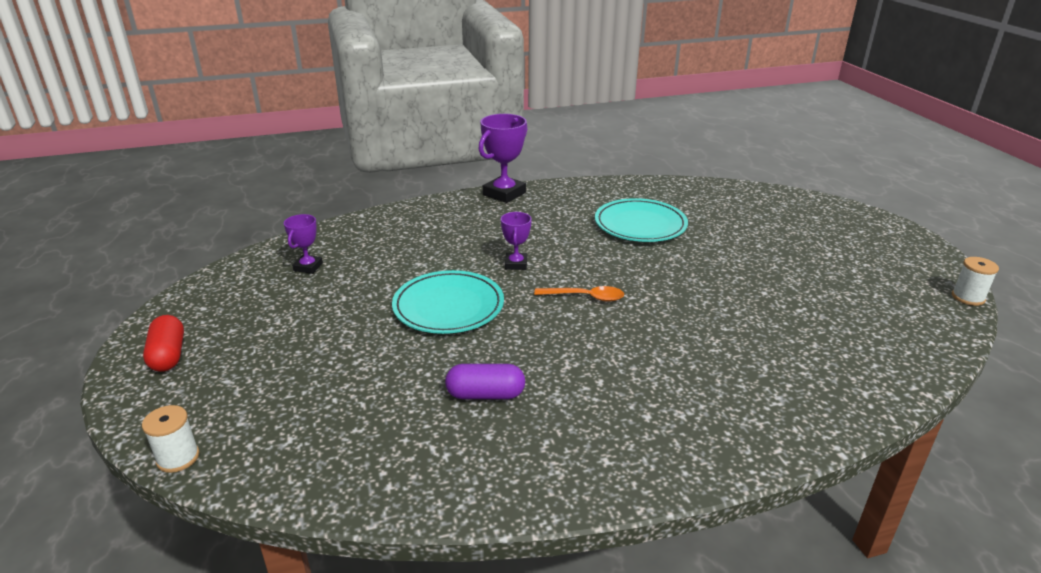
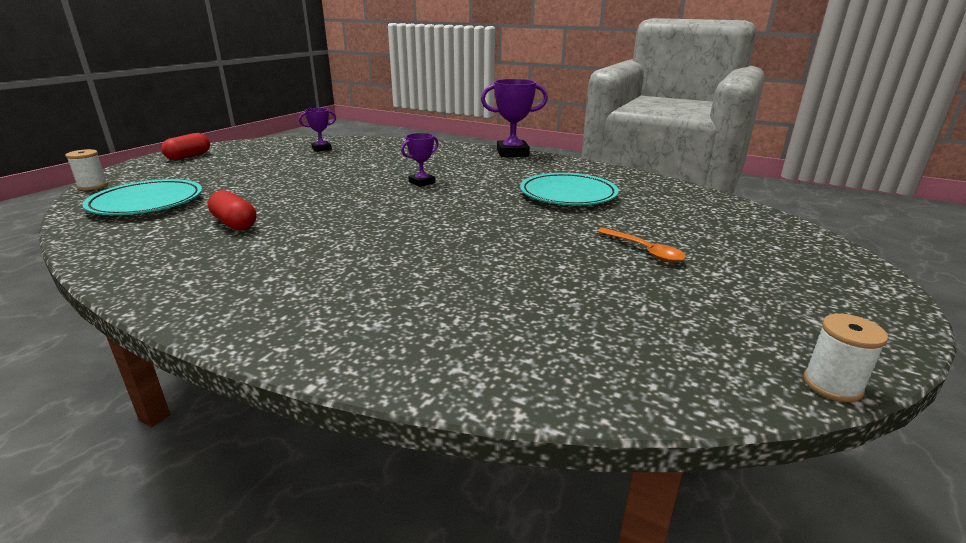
camera: 45 degrees right, 5 degrees down
(448, 306) = (332, 185): turquoise plate -> turquoise plate (147, 203)
(485, 394) = (235, 224): purple capsule -> red capsule
(585, 297) = (415, 211): orange spoon -> orange spoon (644, 251)

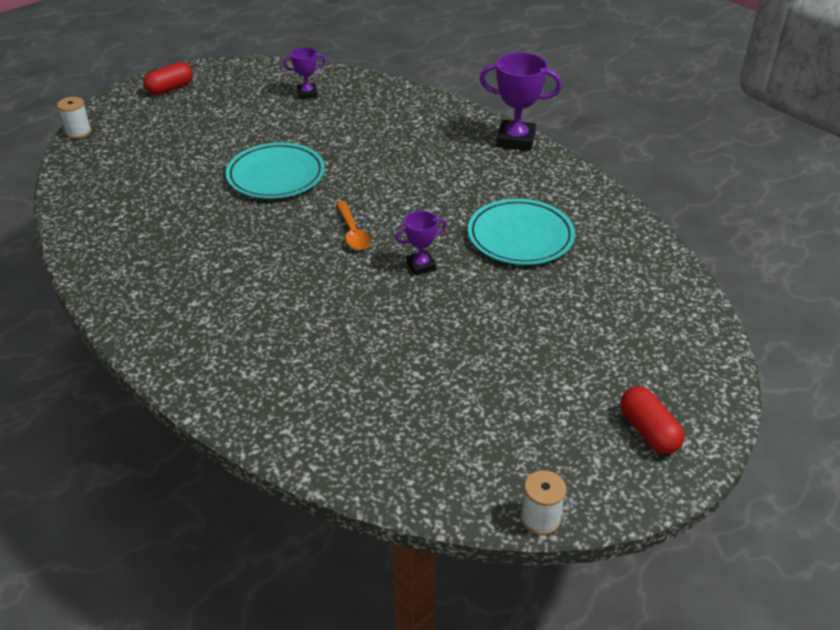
camera: 20 degrees right, 15 degrees up
(147, 203) = (120, 171): turquoise plate -> turquoise plate (276, 175)
(235, 224) = (185, 221): red capsule -> red capsule (648, 431)
(422, 182) = (381, 184): purple trophy -> purple trophy (421, 266)
(644, 251) = (526, 342): orange spoon -> orange spoon (352, 232)

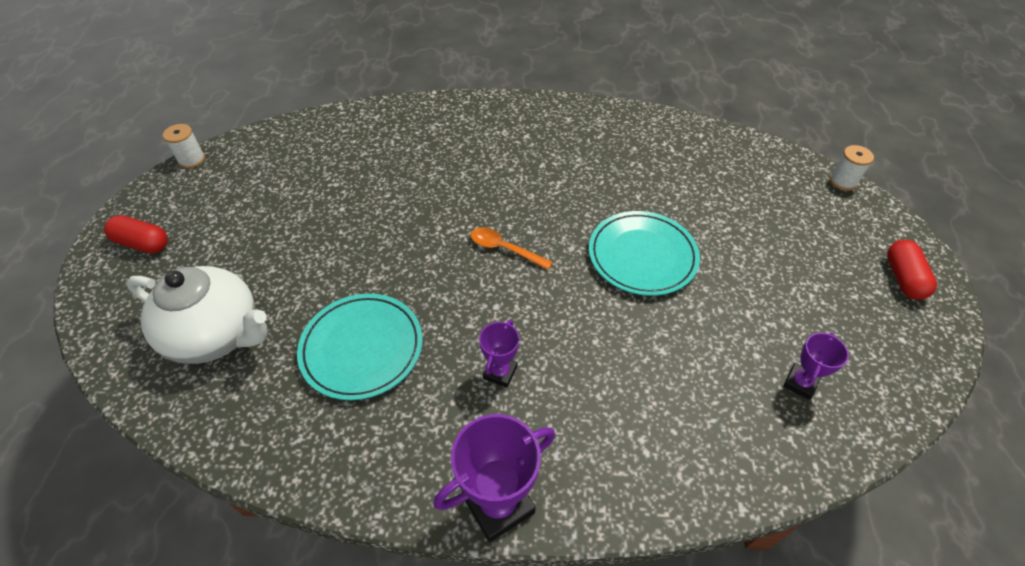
camera: 135 degrees right, 10 degrees up
(421, 266) = (416, 258): purple trophy -> purple trophy (500, 372)
(619, 304) = (217, 335): none -> white teapot

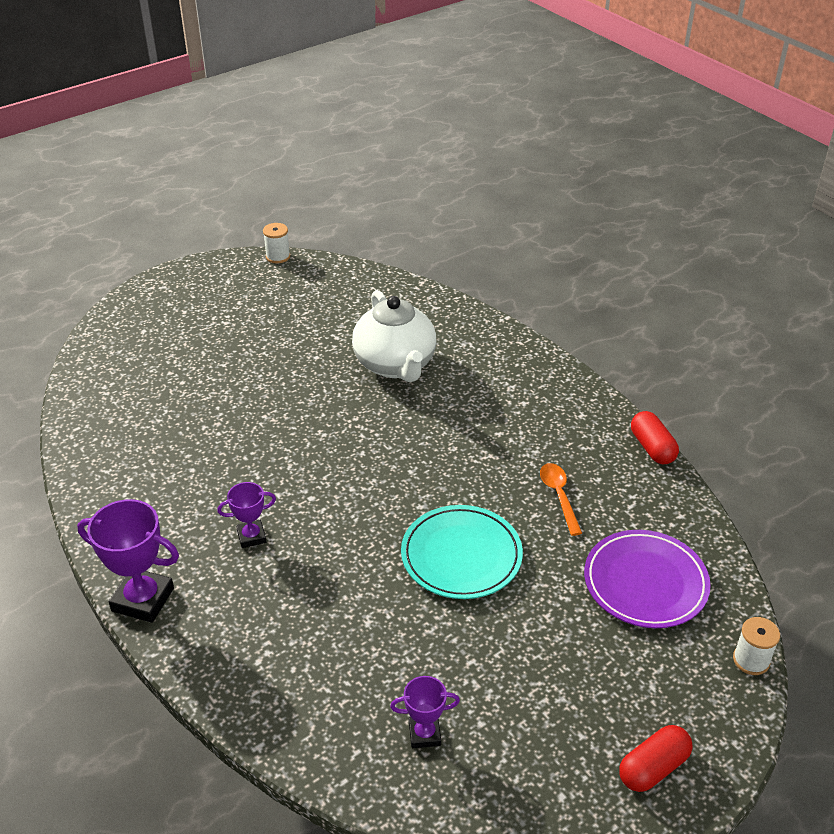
camera: 50 degrees right, 10 degrees down
(143, 243) = (183, 293): red capsule -> red capsule (652, 448)
(217, 335) = (147, 379): white teapot -> white teapot (395, 365)
(362, 348) = (202, 452): turquoise plate -> none
(504, 249) = (374, 468): orange spoon -> orange spoon (559, 496)
(744, 184) = (645, 582): none -> purple plate

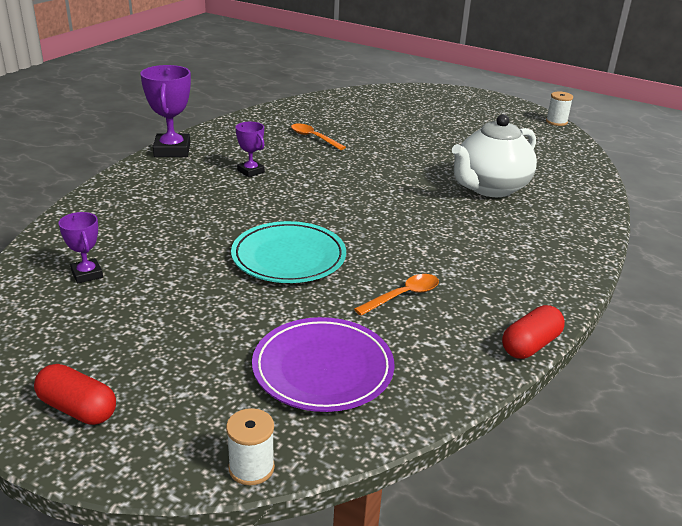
camera: 65 degrees right, 10 degrees down
(193, 455) = (313, 138): none -> orange spoon

